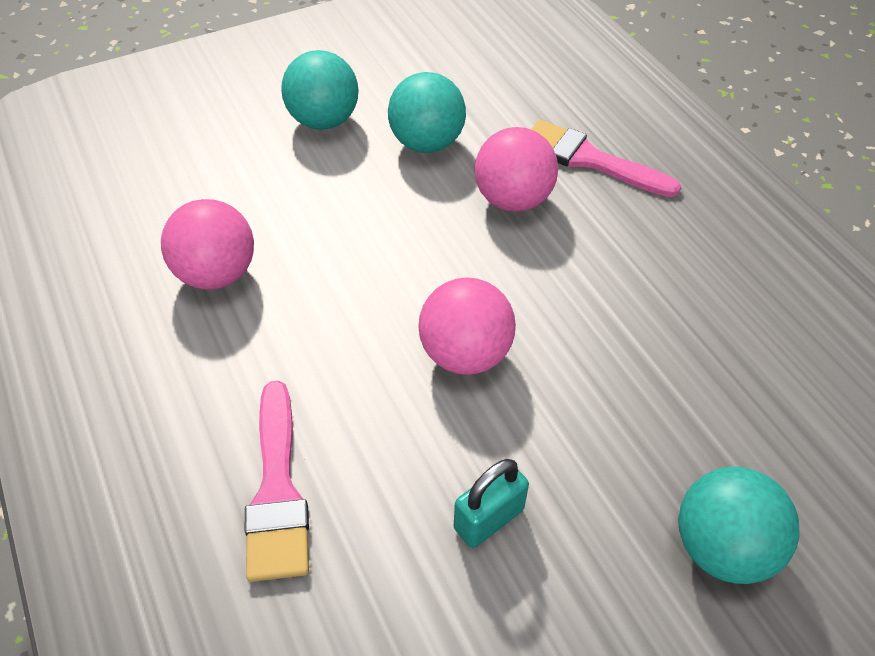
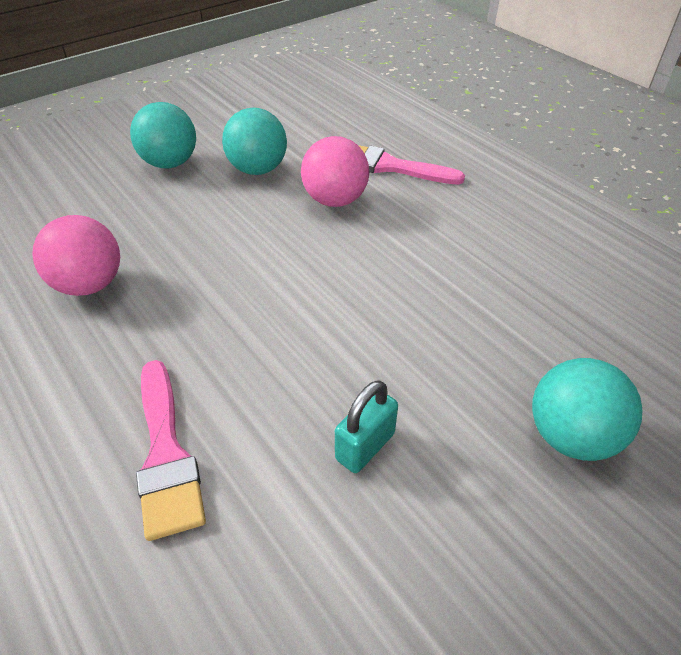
camera: 10 degrees left, 5 degrees down
(465, 354) = (318, 317): pink ball -> none

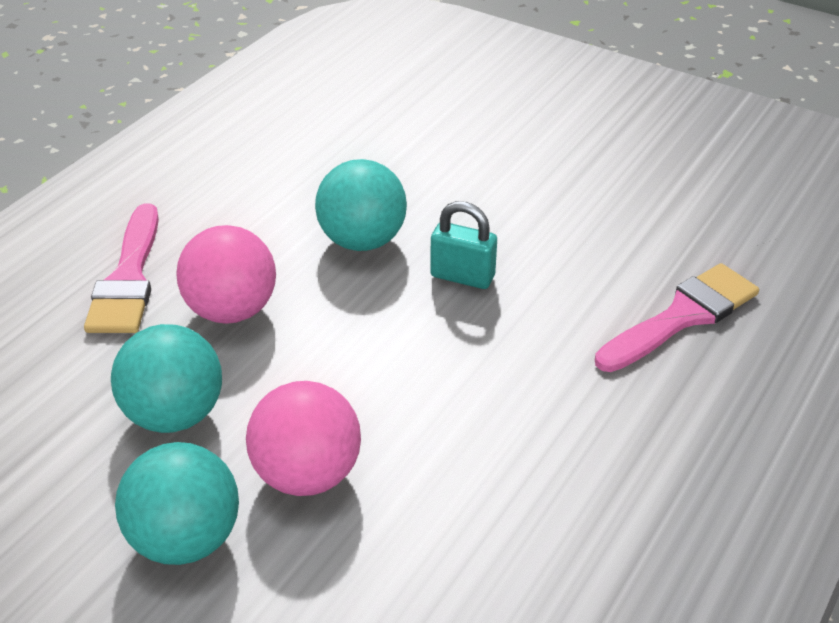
camera: 110 degrees left, 5 degrees down
(90, 284) = (519, 489): pink ball -> pink ball (307, 474)
(365, 446) = (587, 207): turquoise padlock -> turquoise padlock (462, 276)
(570, 436) = (504, 114): turquoise ball -> turquoise ball (362, 241)

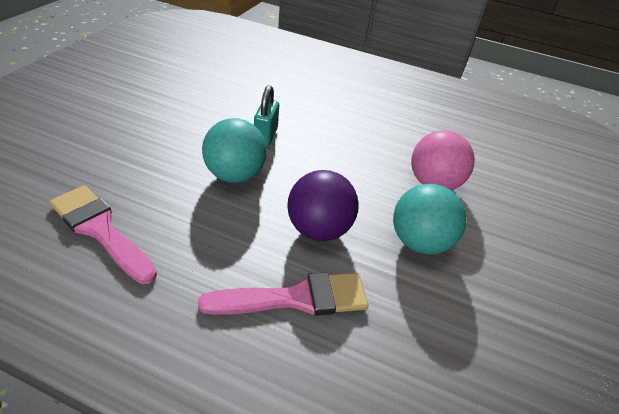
camera: 105 degrees left, 0 degrees up
(186, 539) = (497, 223): turquoise ball -> none
(232, 310) = (318, 230): pink ball -> purple ball
(682, 316) = (284, 76): pink brush -> pink brush (100, 230)

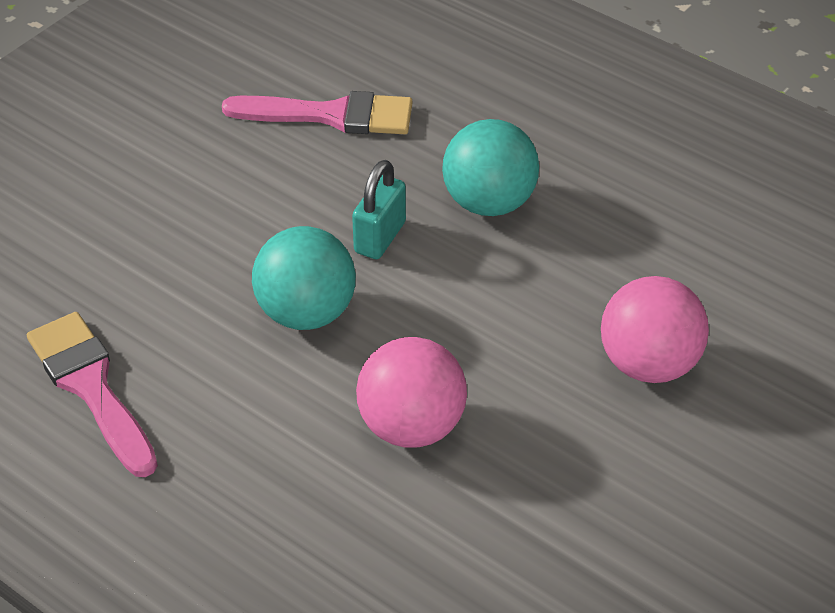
camera: 20 degrees right, 5 degrees up
(296, 298) = (341, 528): pink brush -> pink brush (331, 115)
(318, 230) = (411, 426): purple ball -> pink ball
(419, 243) = (569, 469): turquoise ball -> turquoise ball (489, 202)

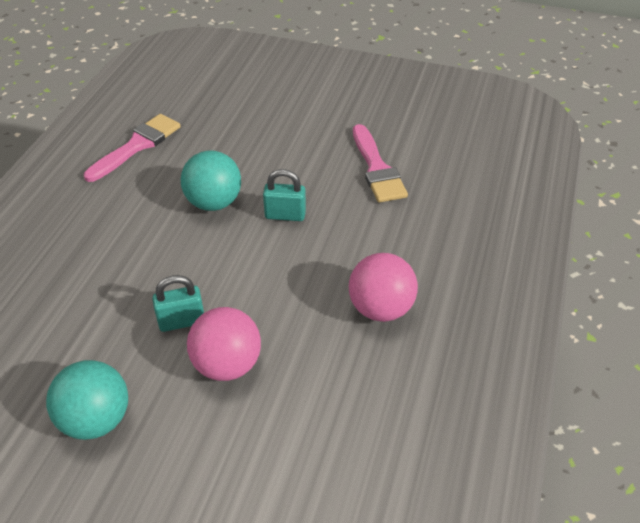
camera: 70 degrees right, 0 degrees up
(411, 426) = (143, 266): pink ball -> pink ball (380, 308)
(489, 202) = (338, 254): turquoise ball -> turquoise ball (96, 419)
(549, 399) = (182, 321): none -> turquoise padlock

